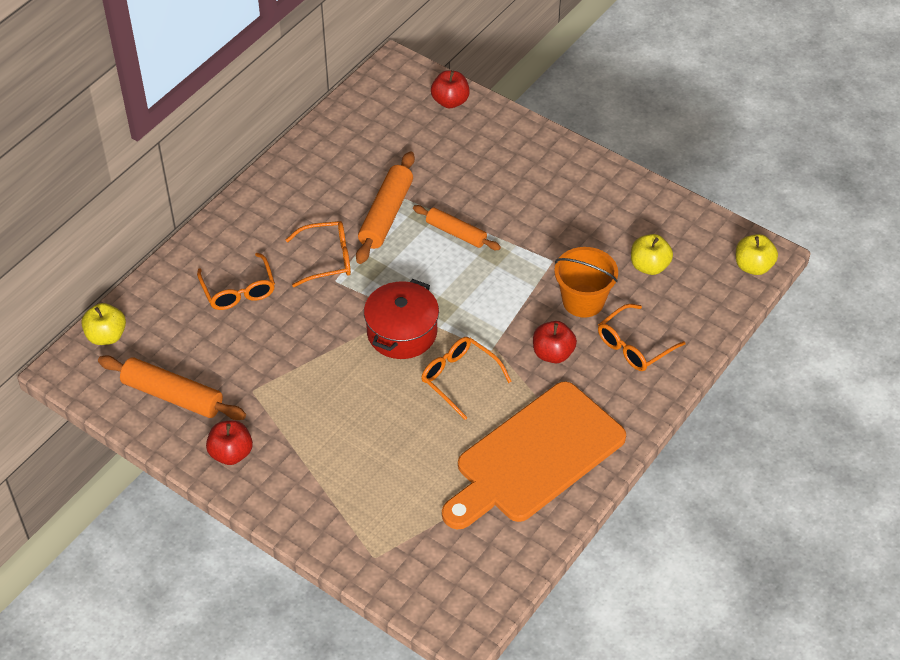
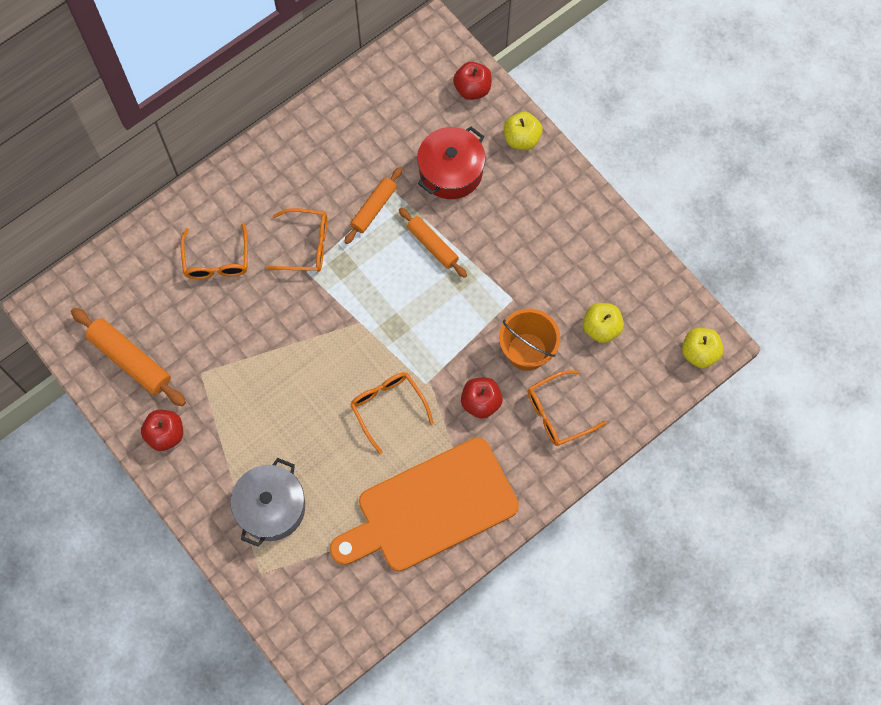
camera: 15 degrees right, 20 degrees up
(106, 336) = (88, 281): yellow apple -> yellow apple (521, 139)
(366, 494) = (271, 507): none -> grey pot
(386, 215) = (374, 208): orange rolling pin -> orange rolling pin, size x0.66
(402, 332) = (351, 344): red pot -> red pot (451, 171)

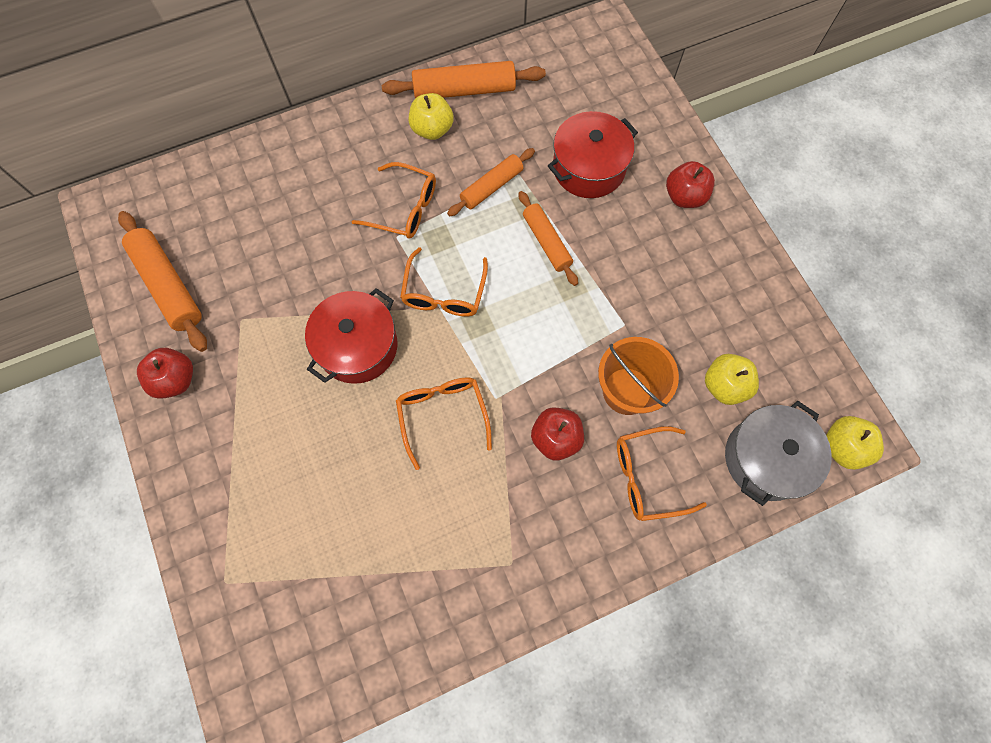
camera: 15 degrees right, 0 degrees up
(216, 260) = (301, 201): orange glasses -> orange glasses (444, 292)
(271, 507) = (265, 502): grey pot -> grey pot (766, 458)
(304, 370) = (358, 346): none -> red pot
(325, 125) = (464, 90): none -> orange rolling pin
(430, 507) = (459, 556): orange cutting board -> none
(472, 89) = (634, 89): red apple -> red apple (684, 197)
(521, 139) = (677, 152): yellow apple -> yellow apple (432, 129)

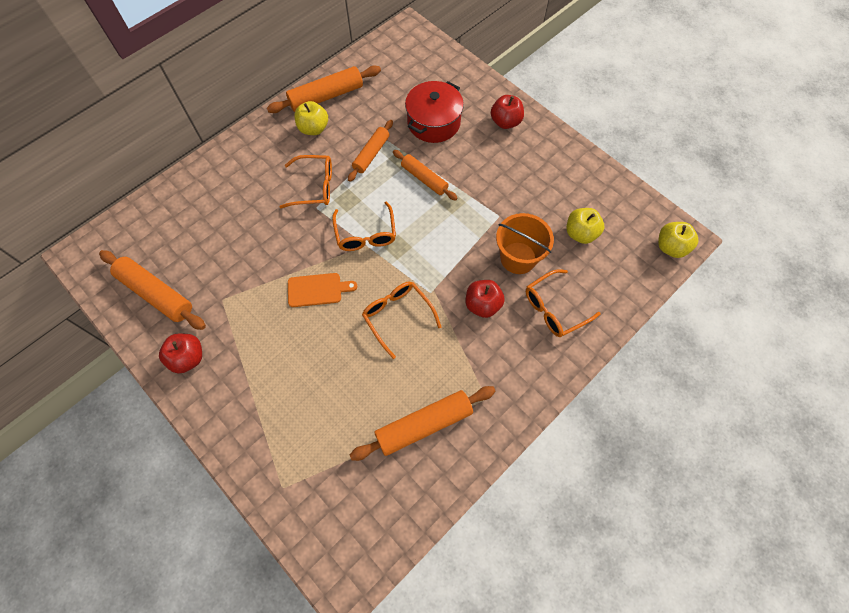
camera: 20 degrees left, 5 degrees down
(358, 346) = (317, 290): red pot -> orange cutting board
(421, 569) = (424, 425): none -> orange rolling pin
(766, 458) = (626, 270): grey pot -> none

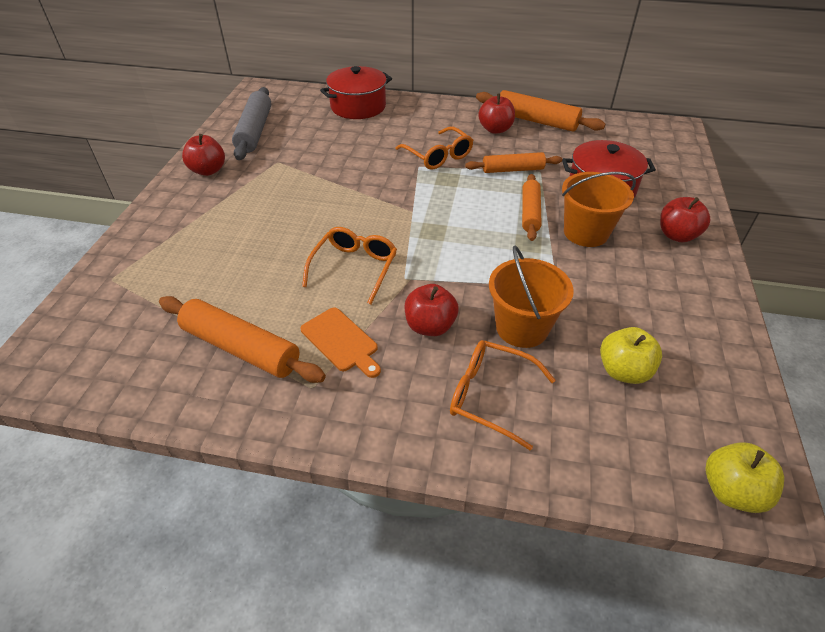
camera: 55 degrees right, 20 degrees down
(156, 293) = (255, 131): orange rolling pin -> grey rolling pin
(191, 196) = (358, 106): none -> red pot
(313, 128) = (495, 129): yellow apple -> red apple
(317, 290) = (335, 205): orange cutting board -> orange cutting board (341, 341)
(365, 234) = (424, 205): orange glasses -> none
(467, 164) = (586, 232): none -> orange bucket

